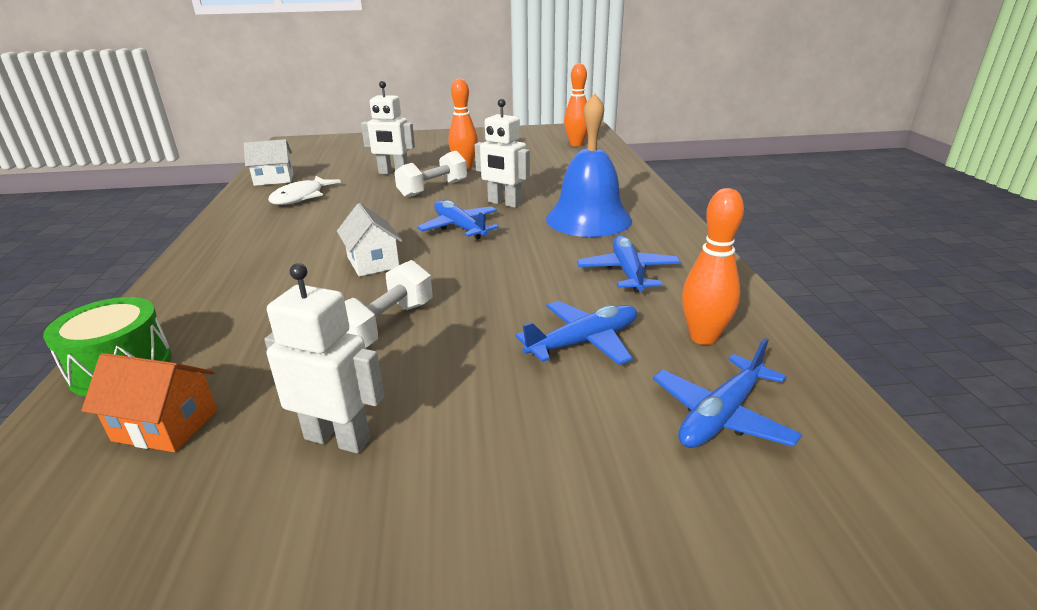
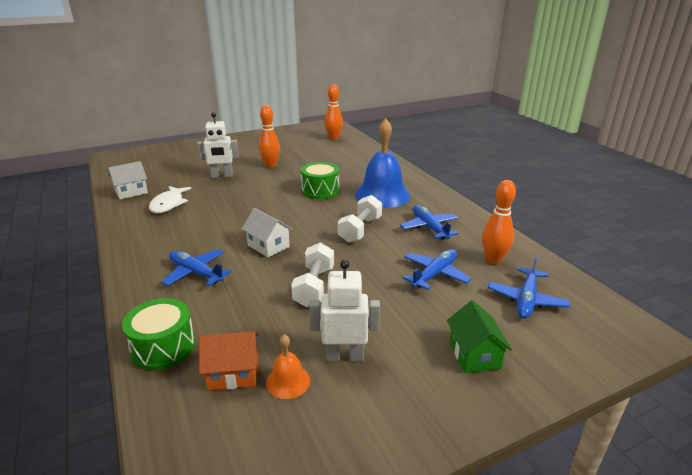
camera: 20 degrees left, 0 degrees up
(223, 457) = (288, 381): none -> orange bell
(433, 189) = (262, 185): white dumbbell -> white dumbbell (360, 230)
(459, 227) = (305, 212): blue plane -> blue plane (196, 273)
(504, 203) = (320, 190): white robot -> green drum
(551, 492) = (474, 355): none -> green house

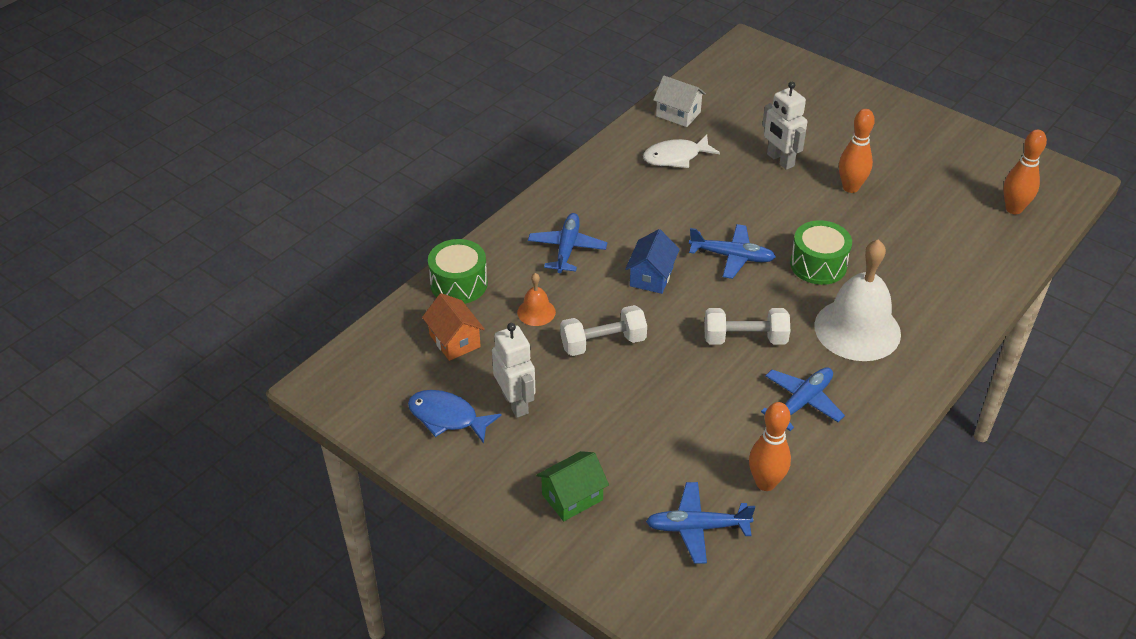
camera: 65 degrees right, 15 degrees up
(268, 246) = (651, 277): white house -> blue house
(288, 381) = (465, 378): orange bell -> orange bell (536, 312)
(331, 412) = (447, 417): none -> blue fish
(382, 195) = (857, 329): blue bell -> white bell
(435, 274) = (693, 434): blue plane -> blue plane (732, 256)

